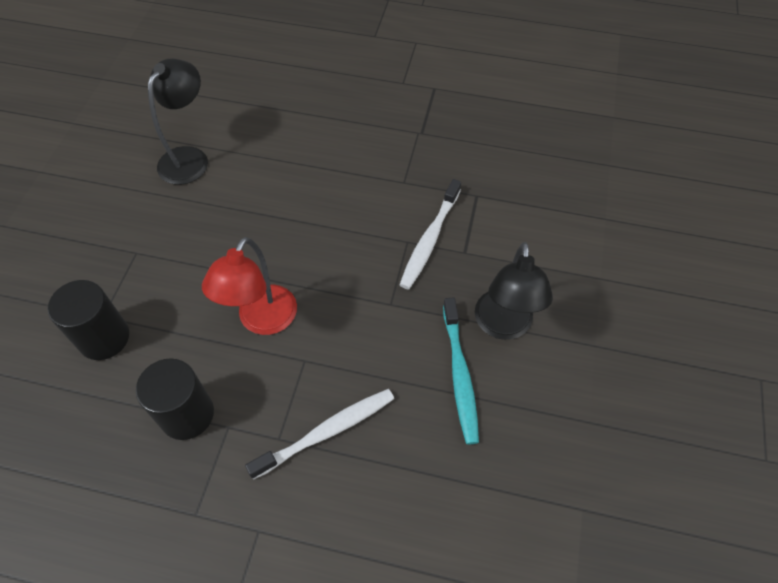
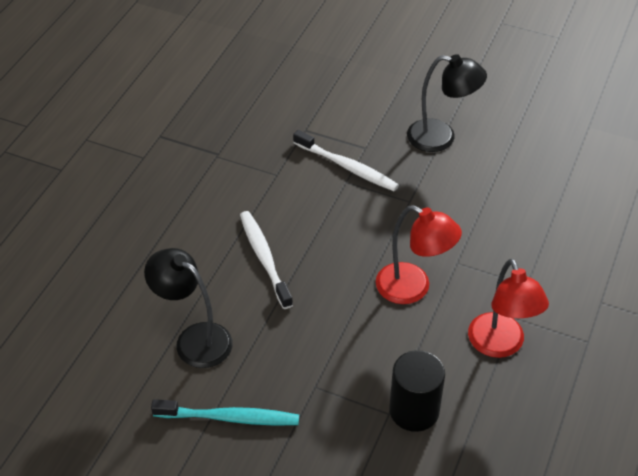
camera: 80 degrees left, 10 degrees down
(187, 414) = (500, 345): black cylinder -> red lamp
(327, 432) = (523, 254): white toothbrush -> white toothbrush (264, 258)
(459, 375) = (481, 169): turquoise toothbrush -> turquoise toothbrush (230, 418)

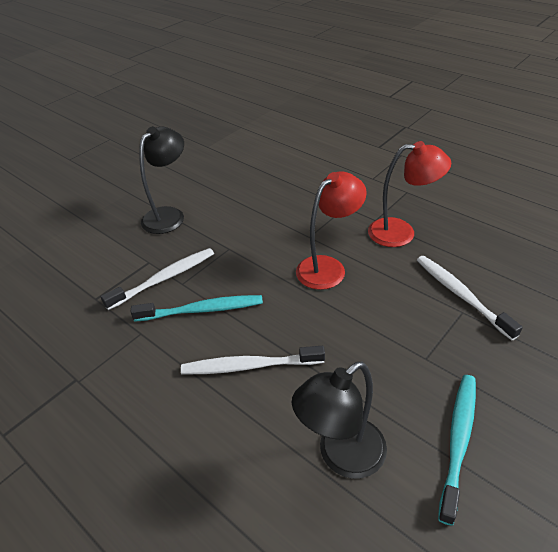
camera: 70 degrees left, 5 degrees down
(317, 207) = (202, 310): none -> turquoise toothbrush
(414, 410) = (461, 295): black cylinder -> white toothbrush

